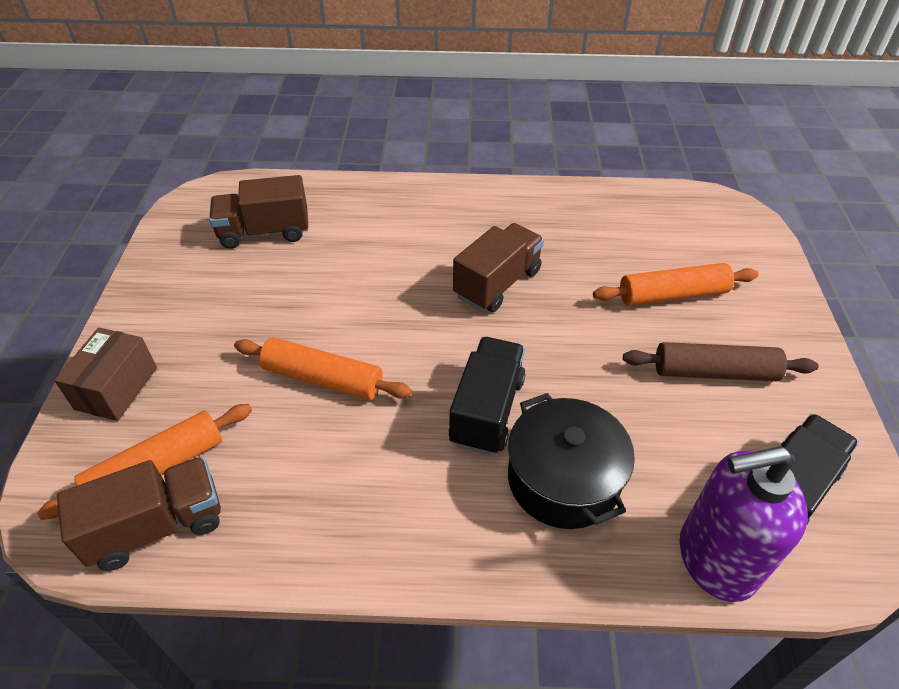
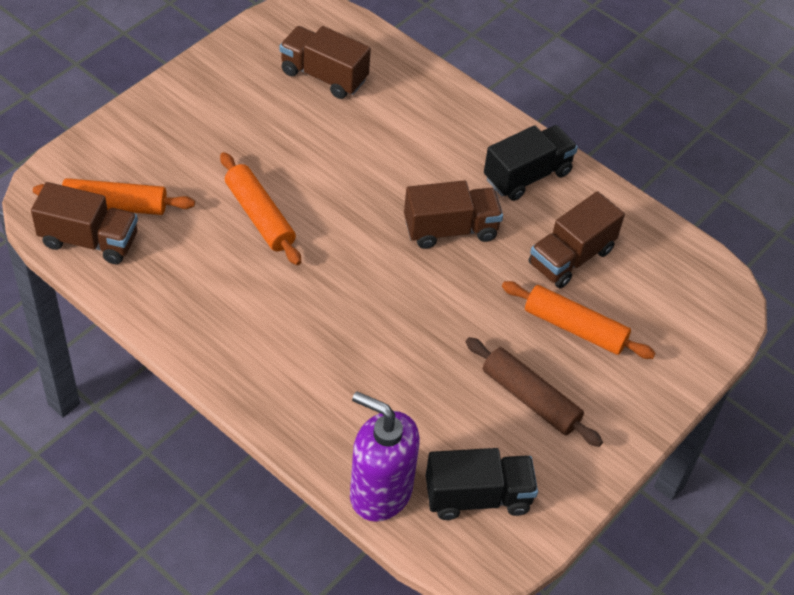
camera: 35 degrees right, 5 degrees up
(116, 388) = (132, 136): brown box -> none
(487, 410) = (341, 310): black truck -> black truck (527, 175)
(563, 479) = (341, 384): black pot -> none
(605, 247) = (571, 257): none -> brown truck

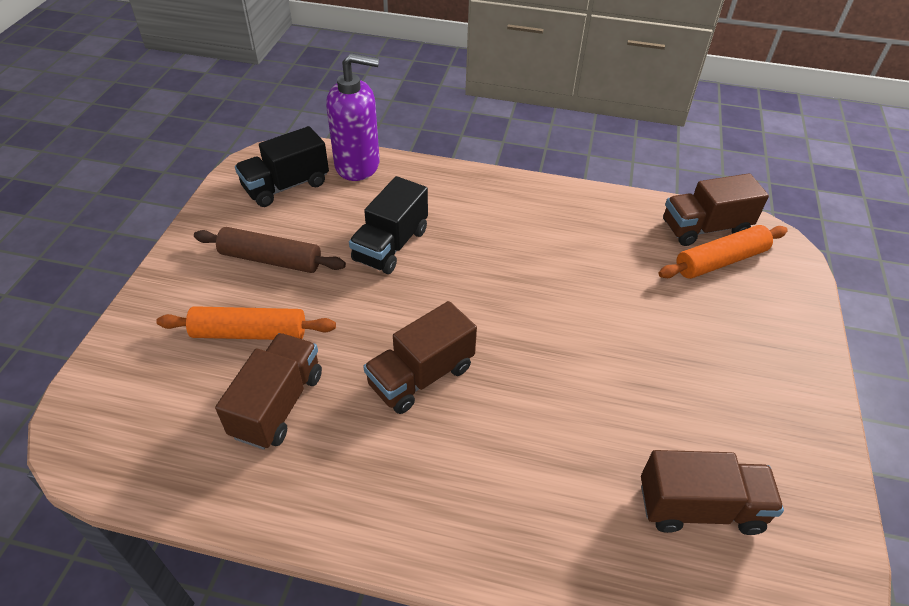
camera: 155 degrees right, 5 degrees down
(259, 216) = (603, 306): orange rolling pin -> none
(527, 175) = (371, 488): black truck -> black truck (391, 245)

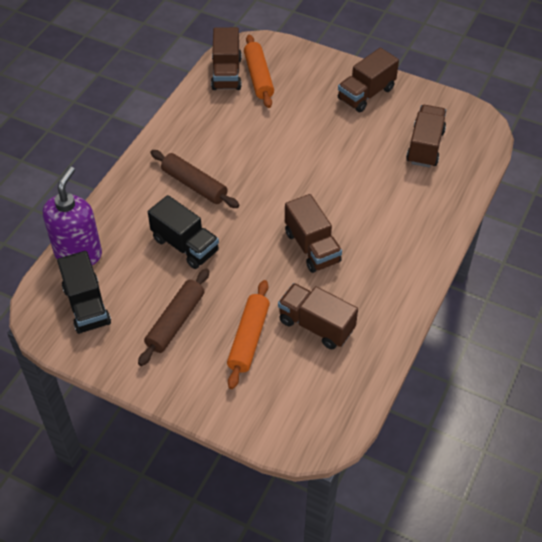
camera: 75 degrees left, 5 degrees up
(492, 235) = (194, 185): none -> brown rolling pin
(772, 397) = (366, 94): none -> brown truck

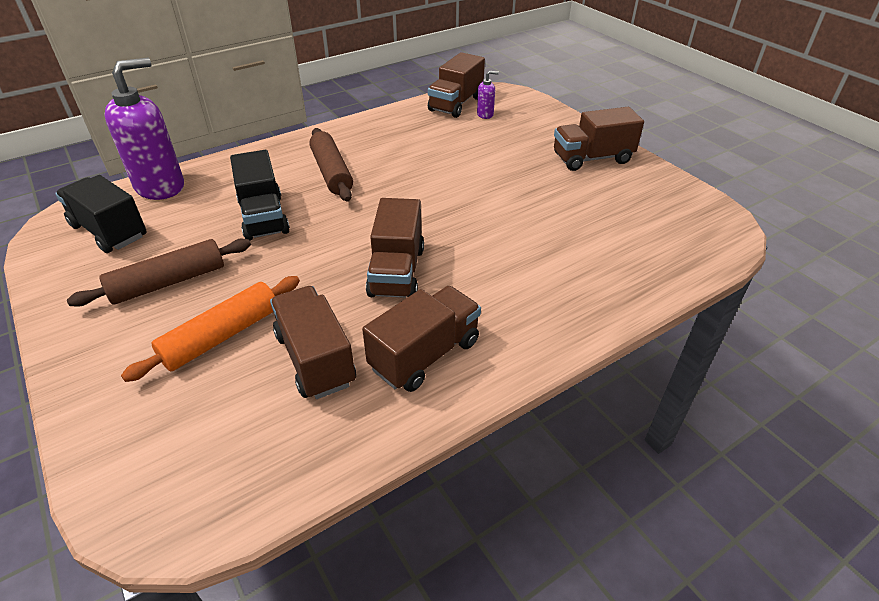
camera: 30 degrees right, 10 degrees down
(87, 306) = (109, 231): black truck -> black truck turned 120 degrees clockwise
(258, 77) = (485, 114): orange rolling pin -> purple soap dispenser
(425, 146) = (629, 225): brown truck -> brown truck (425, 355)

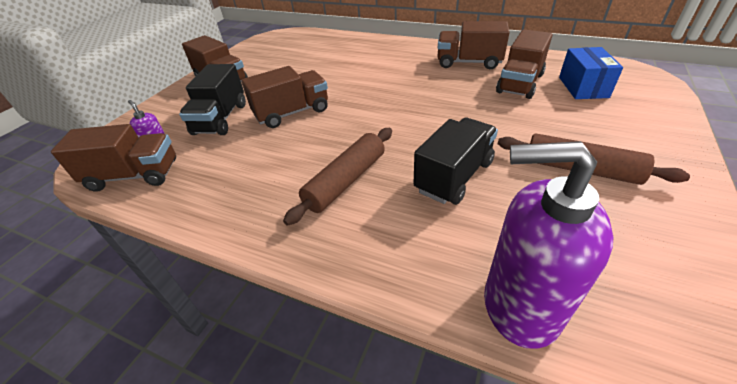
camera: 120 degrees left, 0 degrees up
(109, 231) = (622, 270): black truck -> black truck (221, 119)
(222, 336) = (563, 116): orange rolling pin -> none
(230, 410) = (583, 87): none -> blue box
(397, 272) = (427, 92): brown truck -> brown truck (292, 113)

